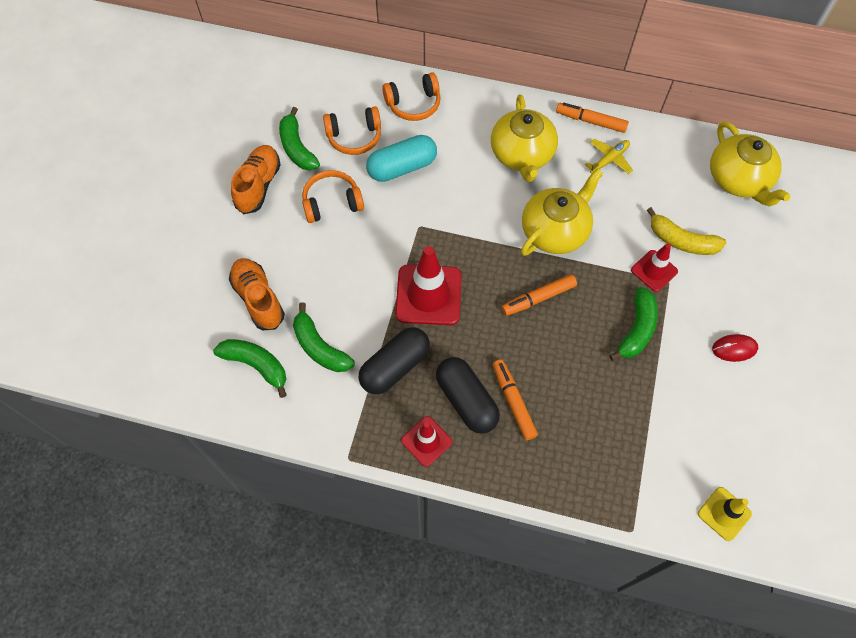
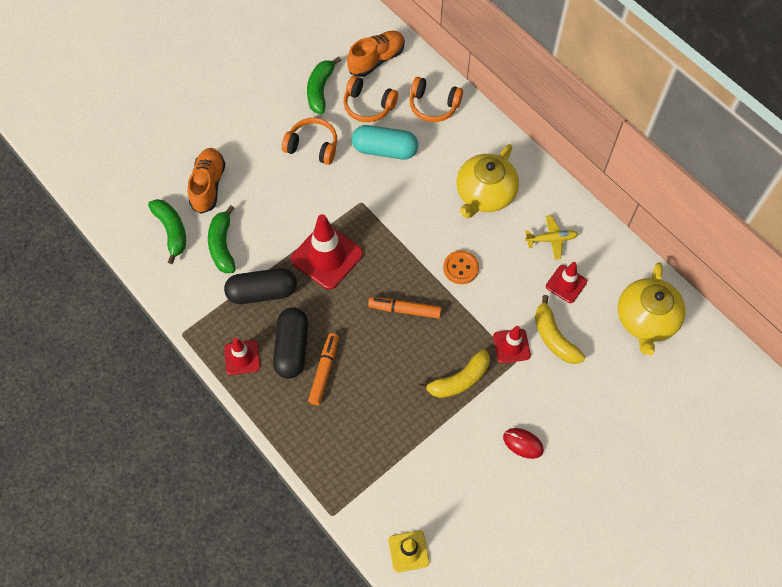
camera: 35 degrees right, 0 degrees up
(258, 185) = (271, 102): orange shoe -> orange shoe (376, 60)
(555, 230) = (460, 268): yellow teapot -> orange button
(590, 121) = (563, 200): orange marker -> none
(636, 329) = (459, 380): green banana -> yellow banana
(652, 190) = (566, 284): none -> red traffic cone

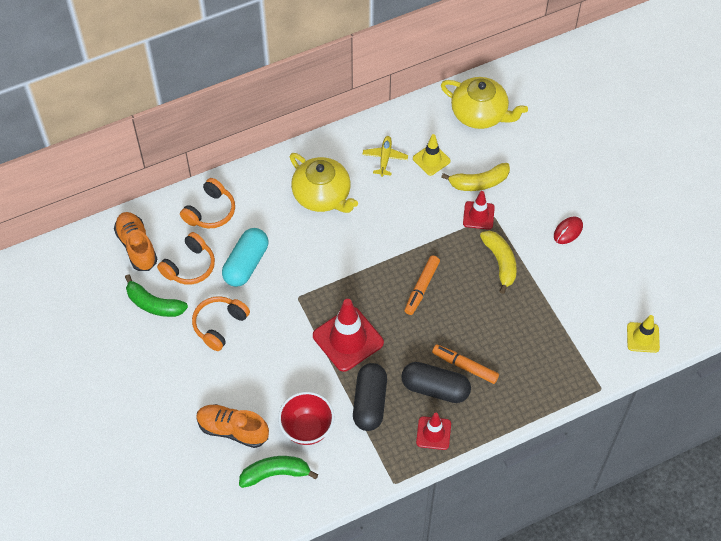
camera: 75 degrees left, 5 degrees down
(222, 245) = (307, 429): green banana -> red bowl
(460, 268) = (392, 234): orange button -> none
(566, 284) = (431, 160): red traffic cone -> yellow traffic cone

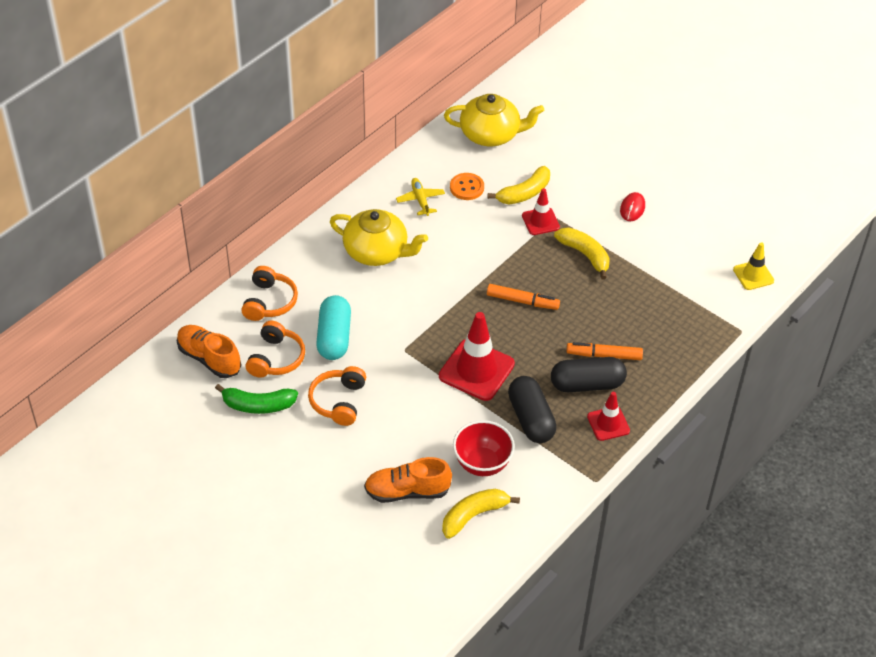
camera: 25 degrees left, 10 degrees down
(275, 473) = (474, 515): green banana -> yellow banana
(421, 288) = (522, 301): orange marker -> orange marker turned 75 degrees counterclockwise
(431, 160) = (467, 187): yellow traffic cone -> orange button

